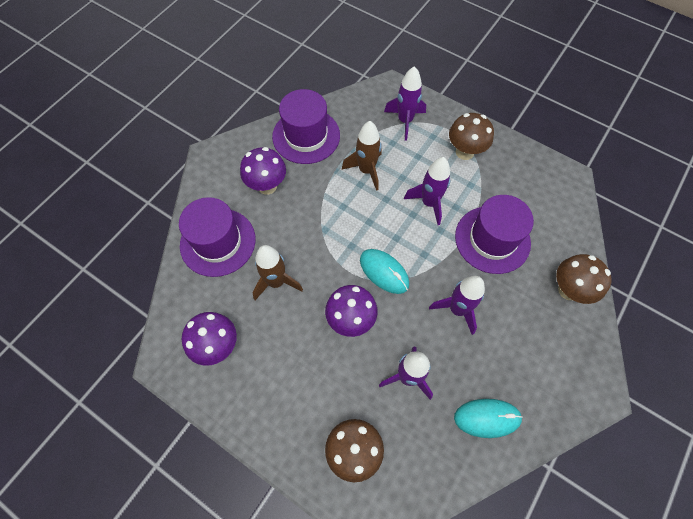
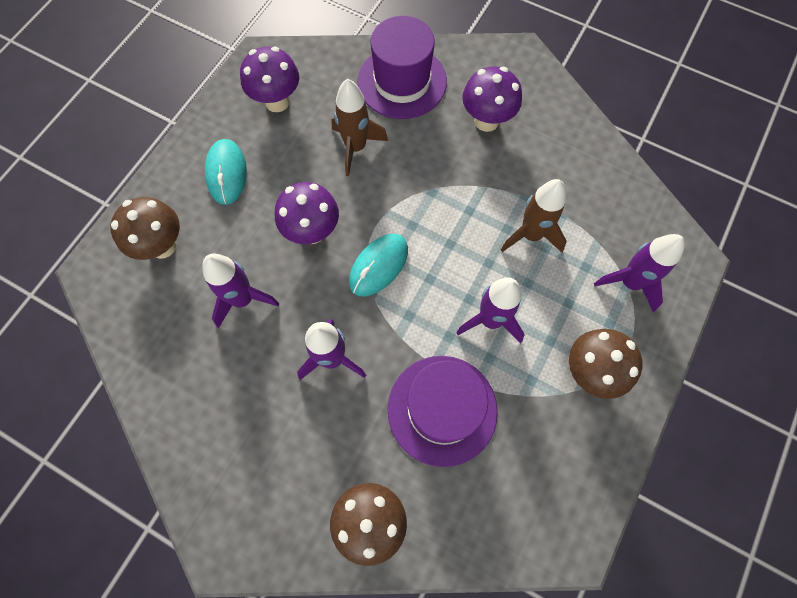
camera: 85 degrees right, 5 degrees up
(306, 136) = (573, 156): purple hat -> none
(487, 418) = (193, 394): turquoise mouse -> turquoise mouse (226, 173)

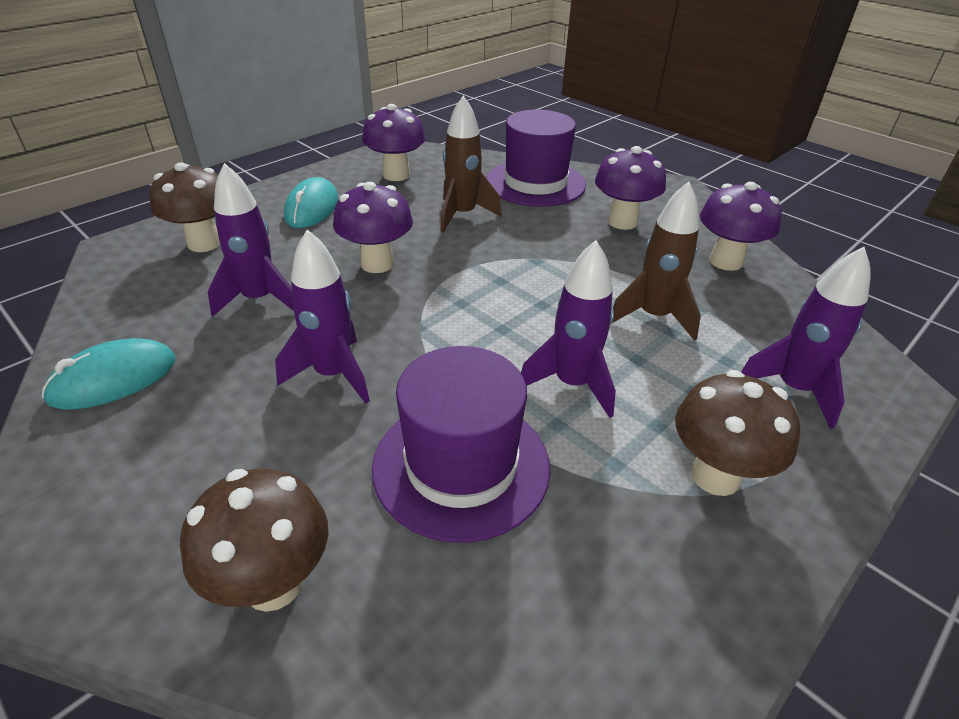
camera: 15 degrees right, 30 degrees down
(378, 266) = (441, 305): turquoise mouse -> turquoise mouse (114, 379)
(573, 153) = (725, 261): none -> purple mushroom

